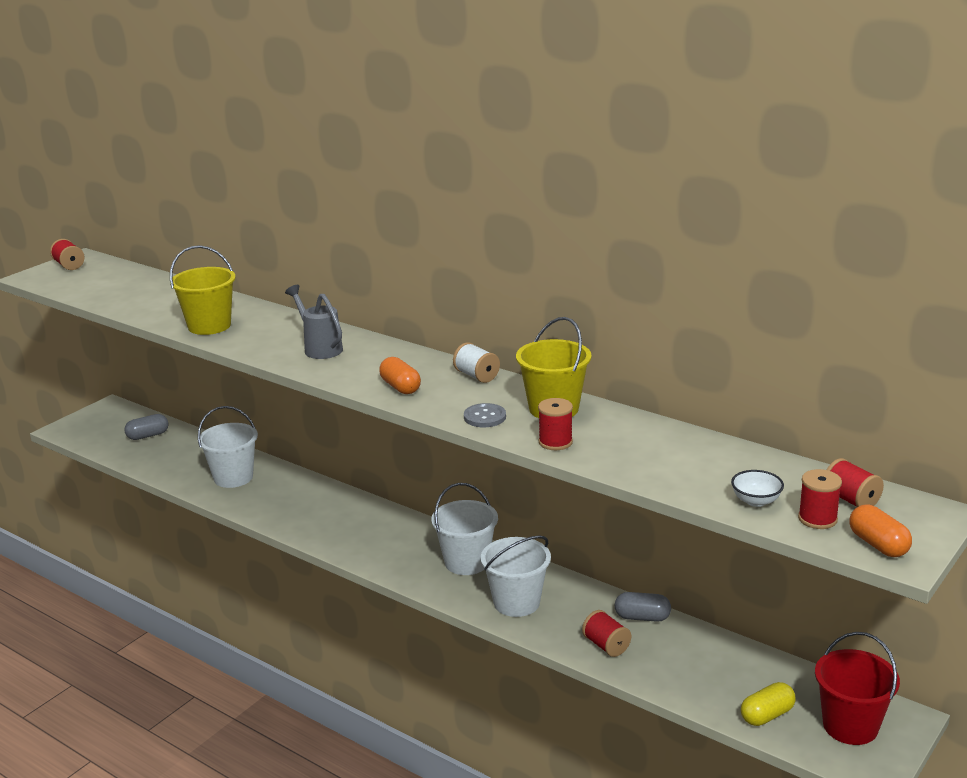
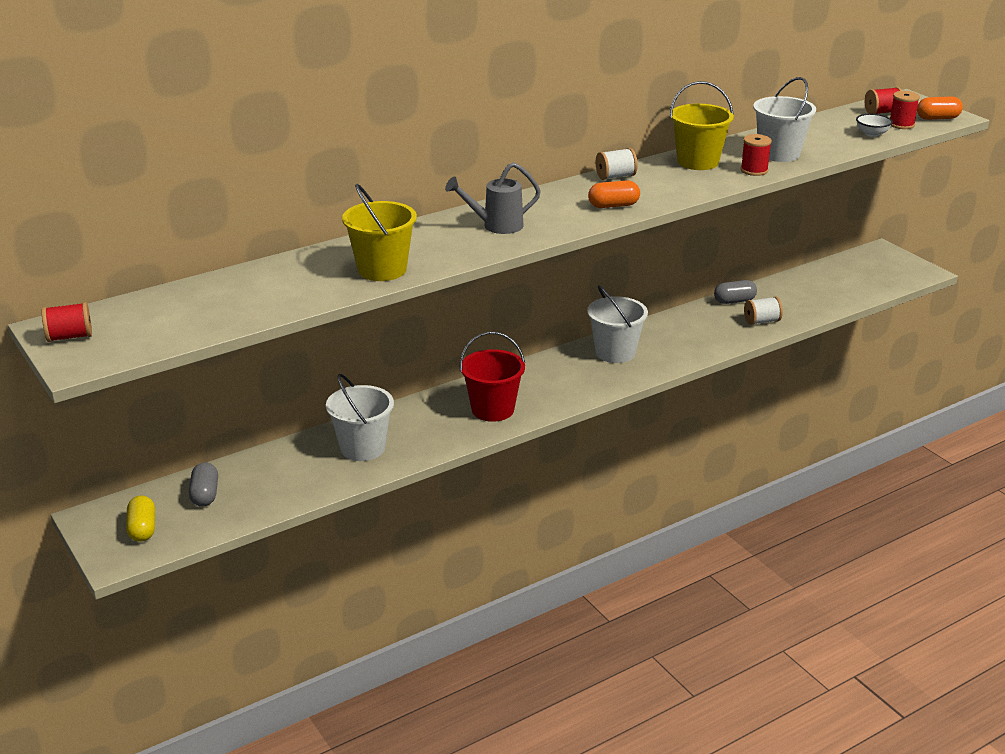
camera: 70 degrees left, 5 degrees up
(485, 417) = (695, 185): grey button -> none
(516, 602) = (687, 343): white bucket -> white bucket (779, 154)
(606, 645) = (761, 321): red spool -> white spool
(642, 617) = (734, 301): grey capsule -> grey capsule turned 45 degrees clockwise
(767, 715) = (862, 288): yellow capsule -> yellow capsule (142, 529)
(850, 726) = (882, 267): red bucket -> red bucket (492, 409)

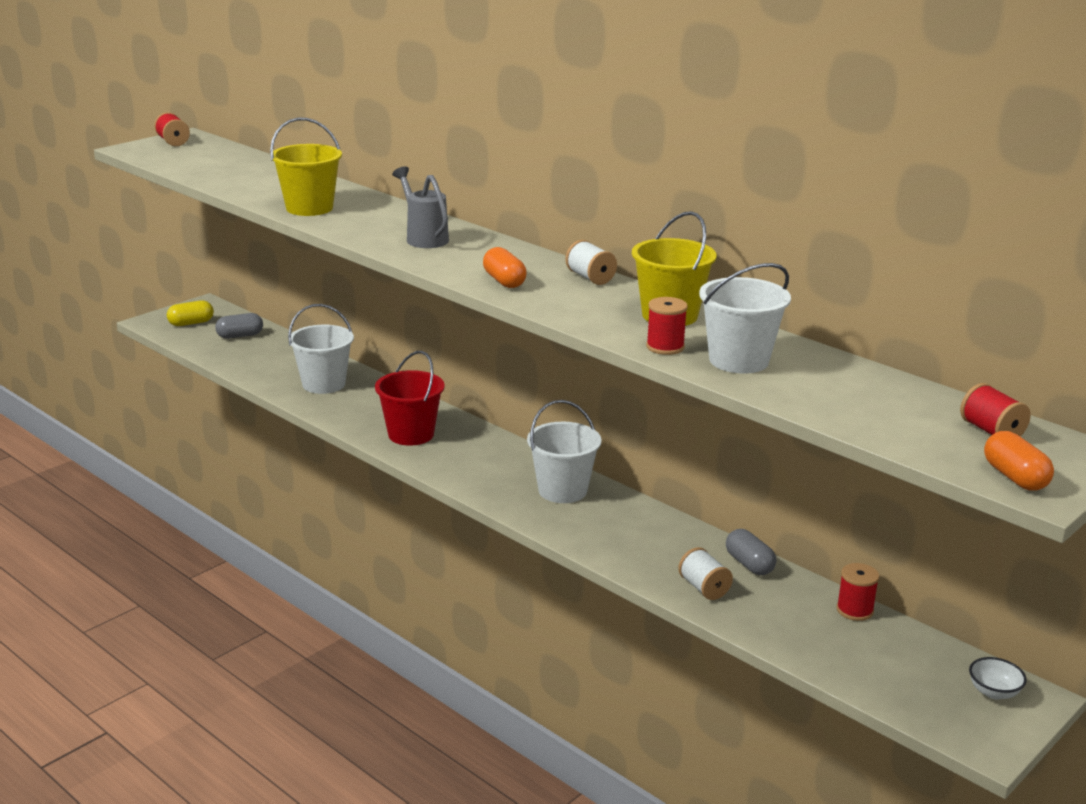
camera: 75 degrees right, 5 degrees down
(872, 134) = (881, 423): white bowl -> white bowl (993, 692)
(901, 124) = (949, 446): red spool -> red spool (854, 610)

